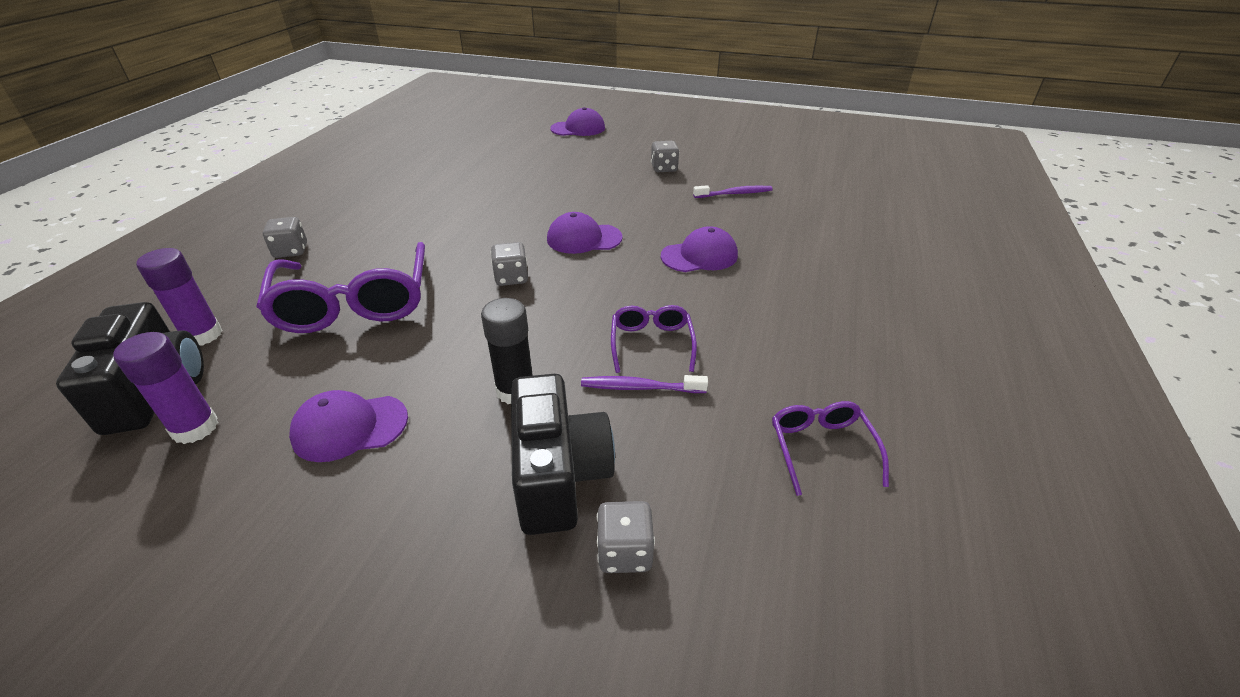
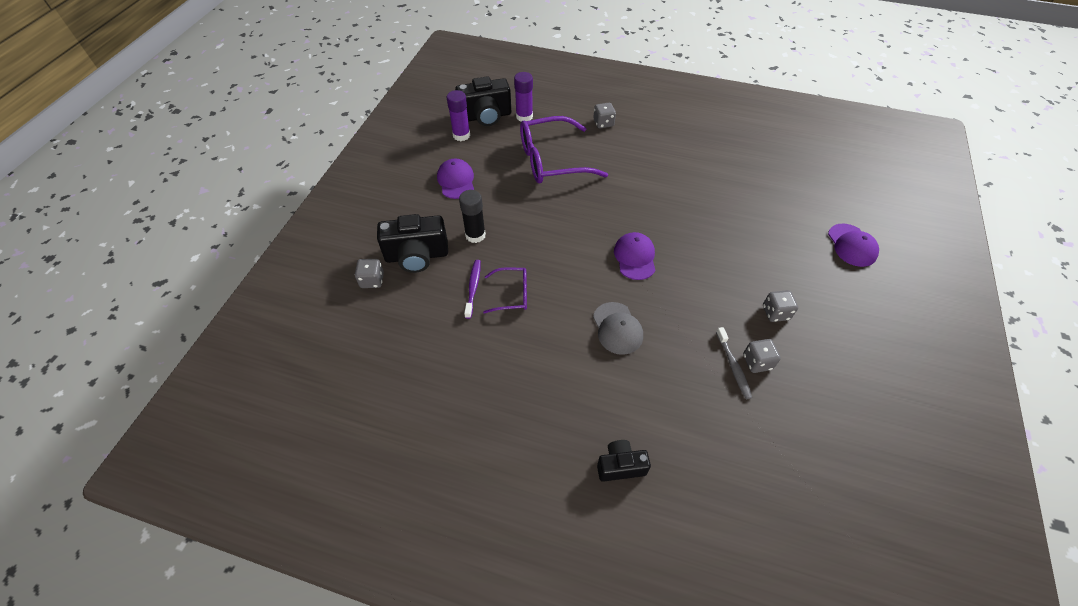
camera: 90 degrees right, 15 degrees up
(511, 278) = (580, 223): grey dice -> grey dice (757, 362)
(699, 256) = (617, 328): purple cap -> grey cap
(734, 194) = (733, 366): purple toothbrush -> grey toothbrush
(821, 448) = (417, 368): purple glasses -> none
(881, 262) = (620, 466): none -> black camera

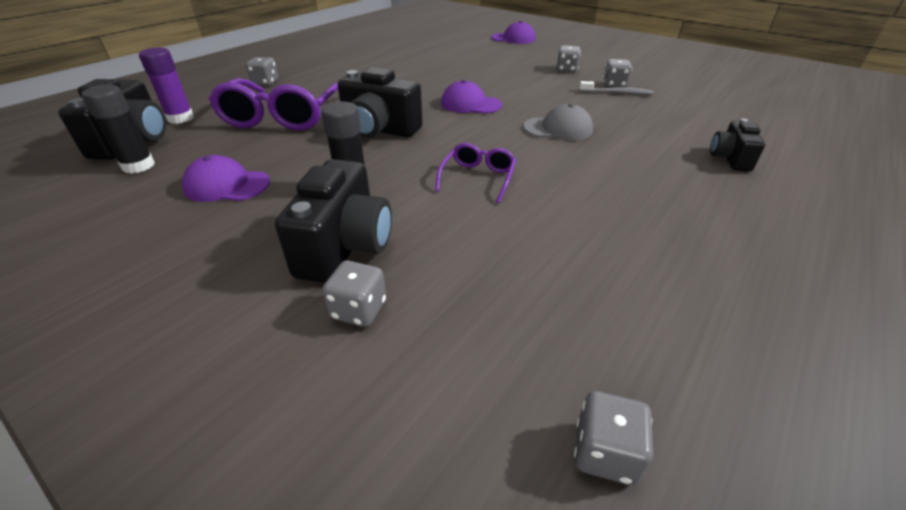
camera: 70 degrees left, 15 degrees down
(312, 391) = (605, 452): none -> grey dice
(461, 135) = (138, 166): purple glue stick -> black glue stick
(473, 288) = (448, 205): purple toothbrush -> none
(557, 218) = (380, 130): none -> black camera

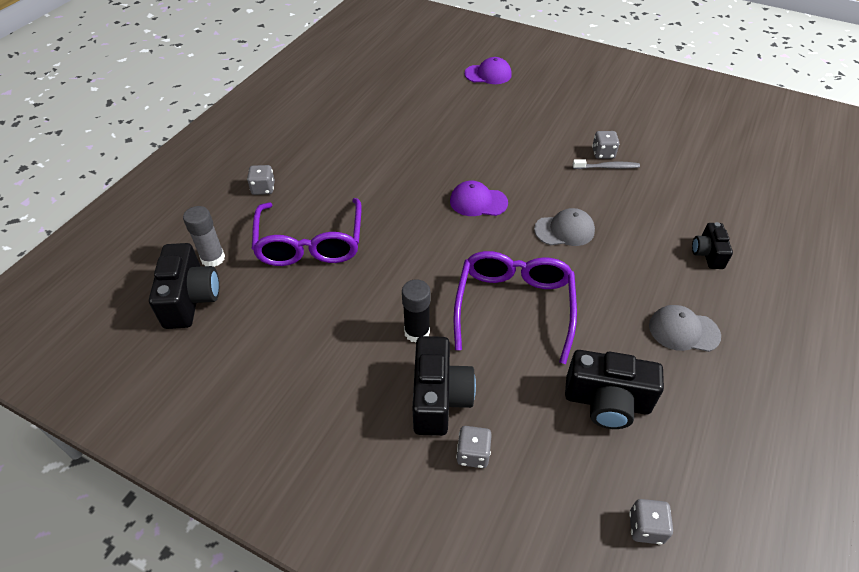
camera: 10 degrees left, 10 degrees up
(138, 166) = (218, 331): black glue stick -> none
(180, 118) = (213, 258): purple glue stick -> grey glue stick
(227, 185) = (311, 344): purple cap -> none
(380, 130) = (409, 252): black camera -> black camera (607, 402)
(478, 178) = (514, 306): purple glasses -> purple glasses, size x1.99
(566, 70) = (554, 131): grey dice -> none
(694, 219) = (683, 330): none -> grey cap

